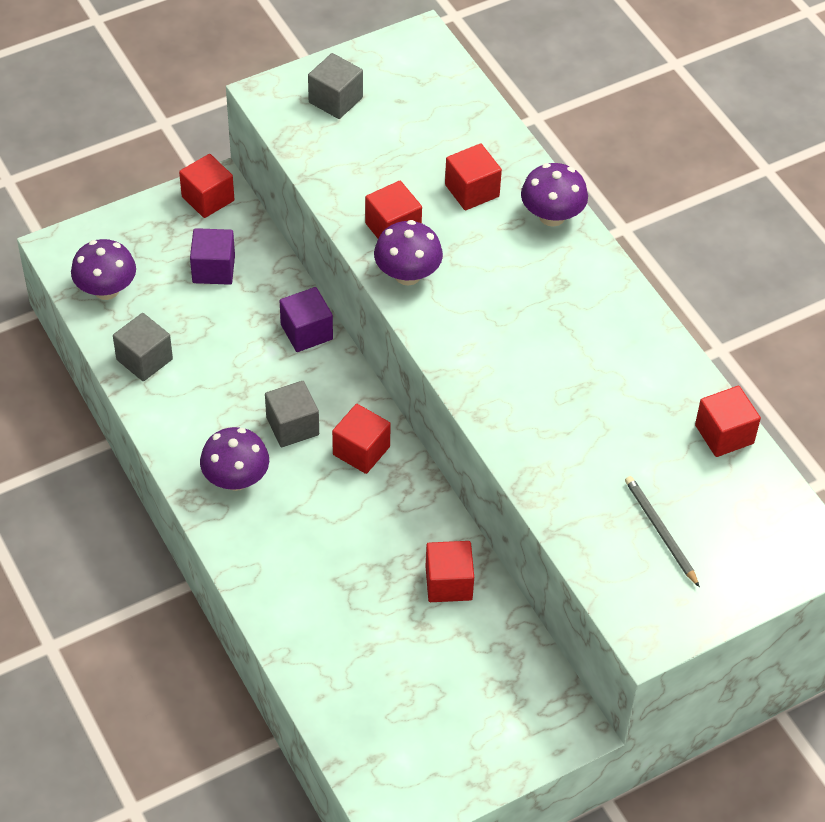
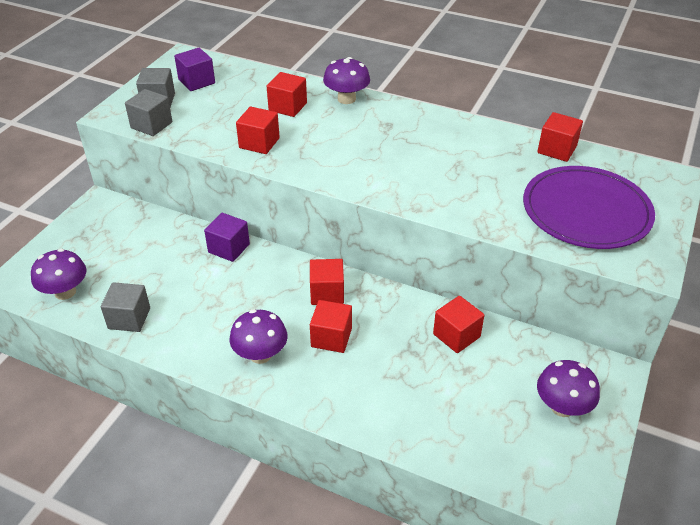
camera: 35 degrees left, 10 degrees down
(208, 199) = (97, 211): red cube -> red cube (331, 337)
(213, 269) = (134, 245): purple cube -> purple cube (196, 81)
(292, 426) = (269, 303): grey cube -> grey cube (151, 125)
(407, 275) = (293, 160): purple mushroom -> purple mushroom (562, 407)
(660, 531) = (586, 211): grey pencil -> purple plate

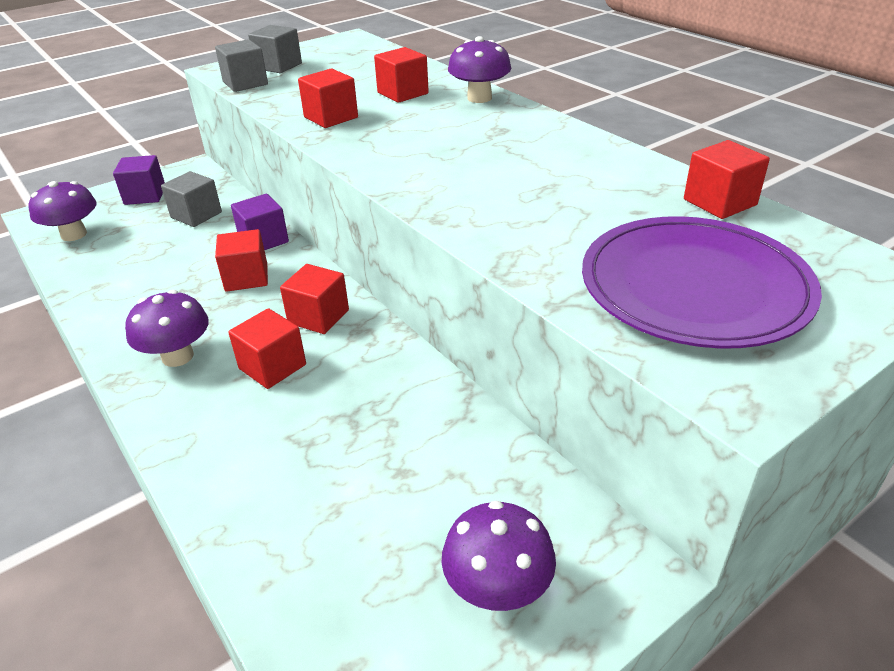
camera: 30 degrees right, 5 degrees down
(129, 318) = (98, 276): grey cube -> grey cube (196, 215)
(196, 81) = (335, 58): purple cube -> purple cube (145, 195)
(456, 335) = (429, 422): red cube -> red cube (246, 277)

